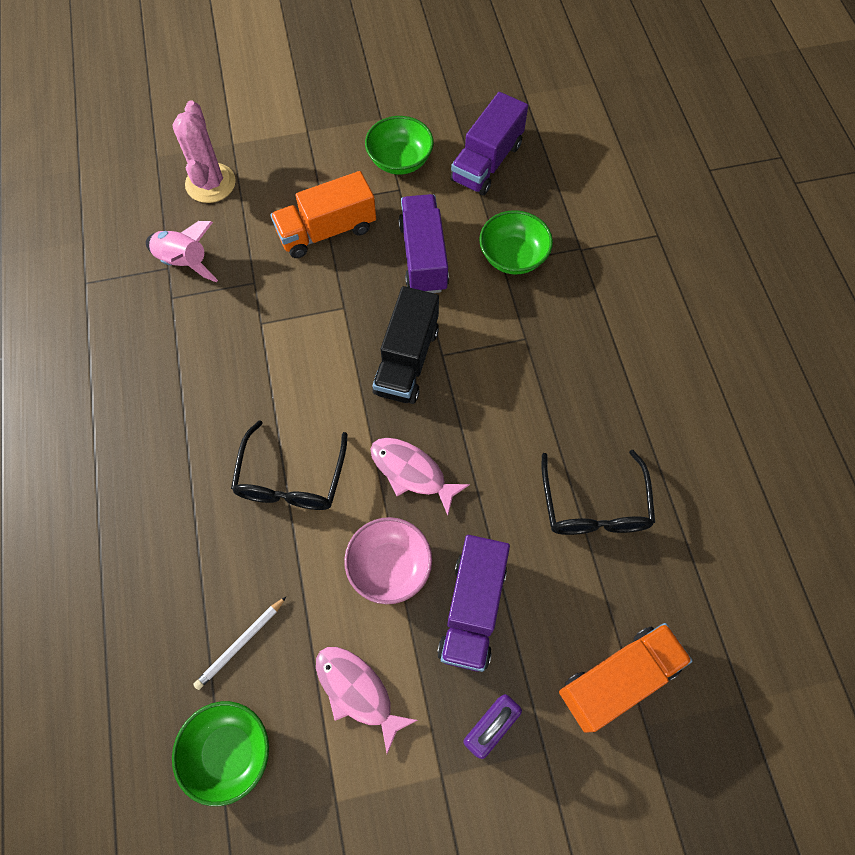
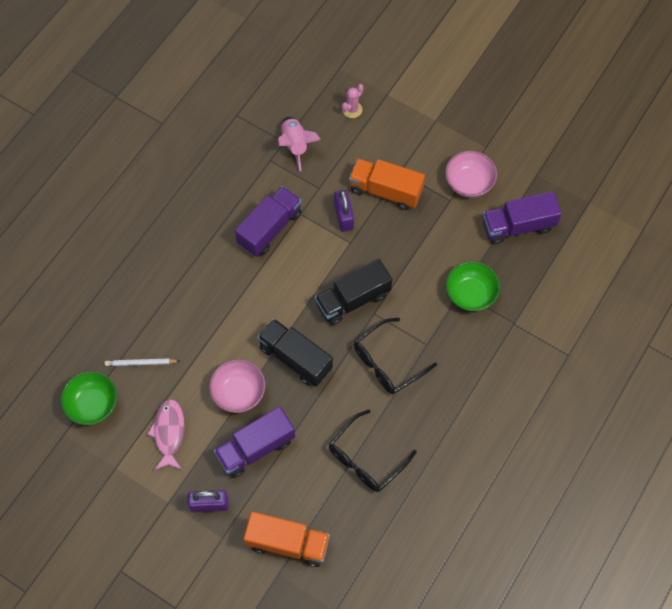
camera: 45 degrees right, 0 degrees up
(210, 183) = (352, 109): pink cactus -> pink cactus, size x0.55
(291, 479) = (236, 308): black glasses -> black glasses (387, 362)
(310, 289) = (343, 216): none -> purple padlock
(400, 161) = (469, 183): green bowl -> pink bowl
(412, 472) = (295, 358): pink fish -> black truck
(423, 256) = (421, 251): purple truck -> purple truck (270, 228)

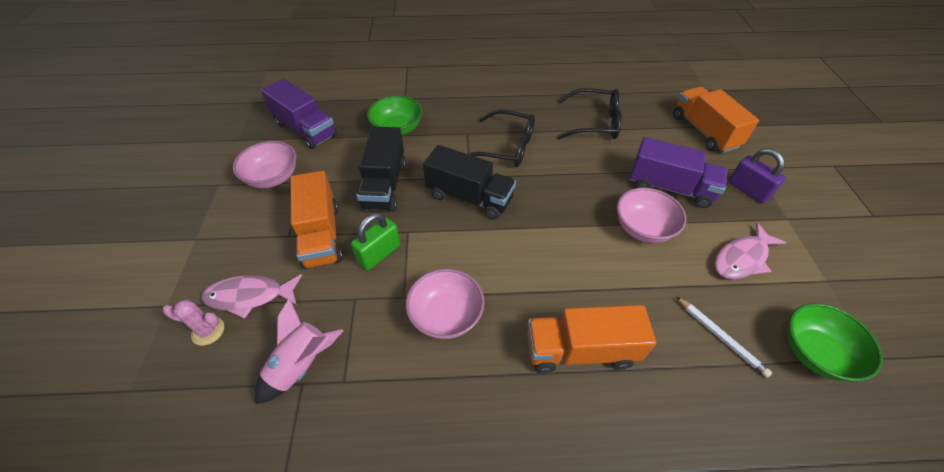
camera: 125 degrees left, 15 degrees down
(195, 282) = (580, 350): none -> orange truck
(270, 228) = (446, 315): purple truck -> pink bowl
(295, 358) = (566, 206): black truck -> black truck (384, 185)
(343, 216) = (379, 254): purple padlock -> green padlock
(362, 136) = (250, 296): none -> pink fish

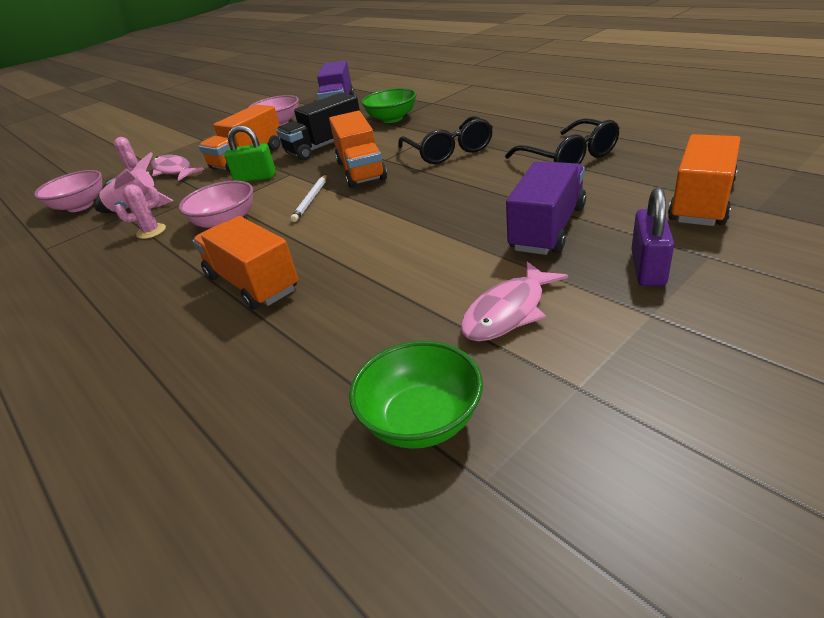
camera: 55 degrees right, 15 degrees down
(384, 375) = (151, 231): none -> pink cactus
(469, 197) = (361, 170): black truck -> orange truck
(643, 228) = (453, 243): pink bowl -> pink bowl (80, 206)
(670, 187) = (547, 228): purple truck -> purple truck turned 135 degrees counterclockwise
(721, 337) = (359, 345): white pencil -> white pencil (311, 200)
(742, 258) = (508, 312): pink fish -> pink fish turned 60 degrees counterclockwise

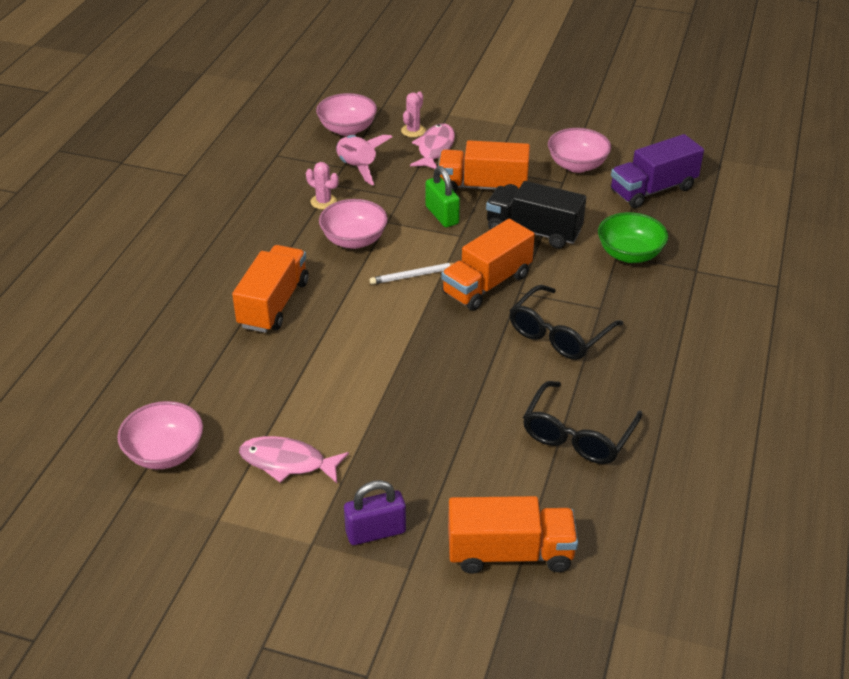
camera: 55 degrees right, 5 degrees up
(421, 420) = (165, 453): green bowl -> pink bowl
(547, 228) = (419, 454): purple truck -> none

